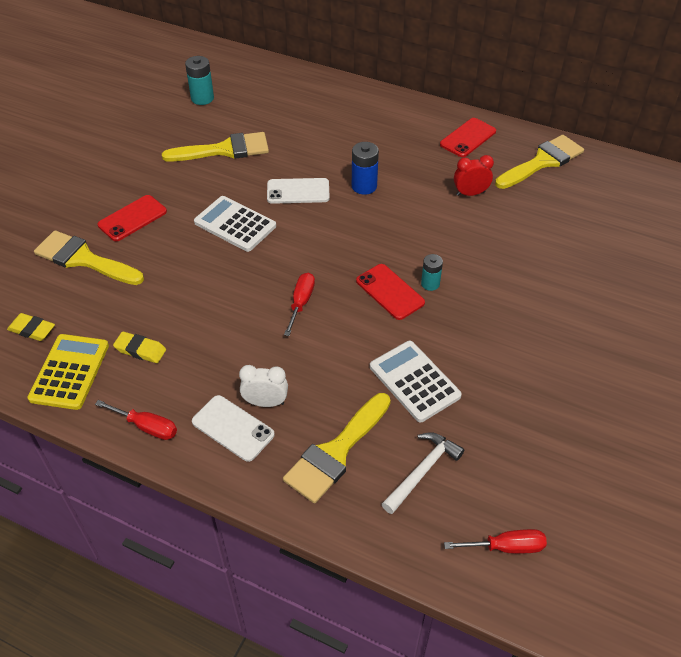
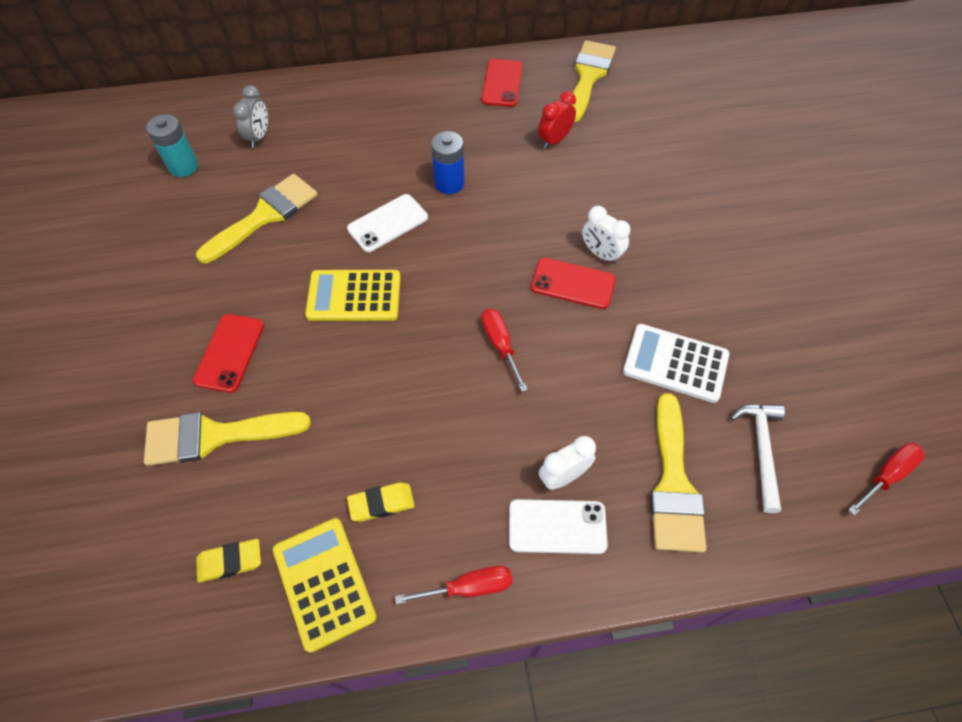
camera: 35 degrees left, 10 degrees up
(235, 224) = (354, 296): white calculator -> yellow calculator
(264, 101) = (259, 137): none -> grey clock
(430, 284) = (601, 254): turquoise battery -> white clock

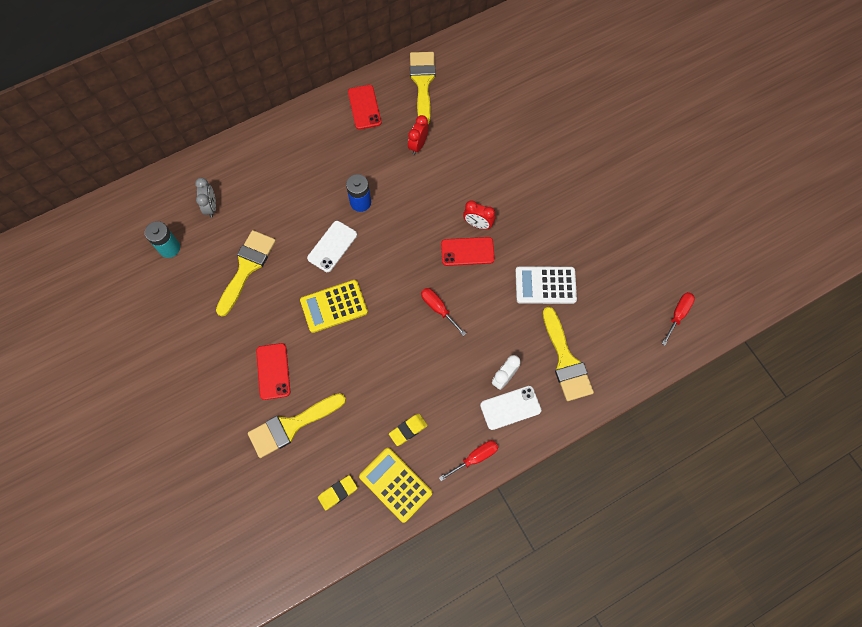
camera: 20 degrees left, 10 degrees up
(601, 254) = (478, 224): white clock -> red clock
(761, 450) = (608, 323): white hammer -> none

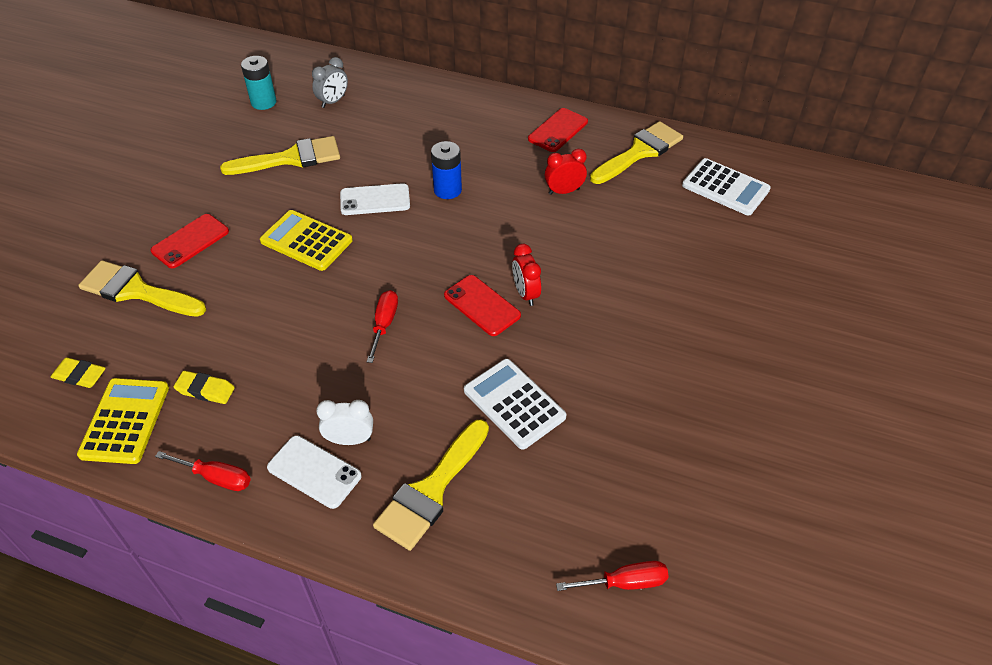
camera: 50 degrees right, 20 degrees down
(489, 68) = (725, 187): none -> white calculator

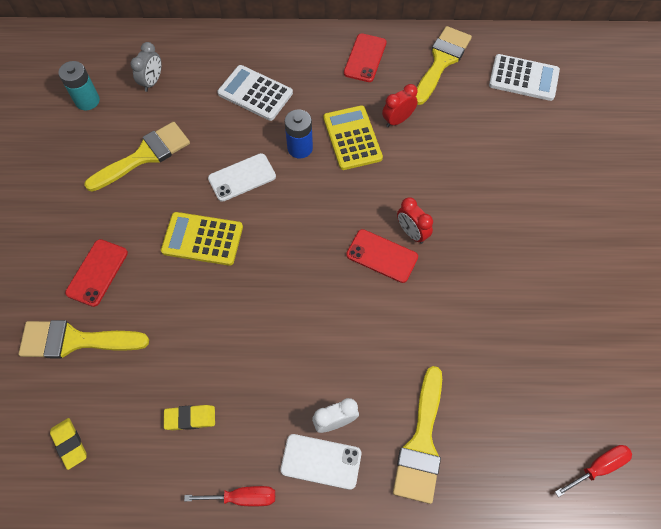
camera: 20 degrees left, 15 degrees up
(80, 375) = (70, 444): yellow eraser -> yellow eraser turned 60 degrees clockwise
(125, 421) = (135, 473): yellow calculator -> yellow calculator (352, 138)
(384, 324) = (310, 301): red screwdriver -> none
(514, 404) = (449, 341): white calculator -> white calculator (255, 93)

